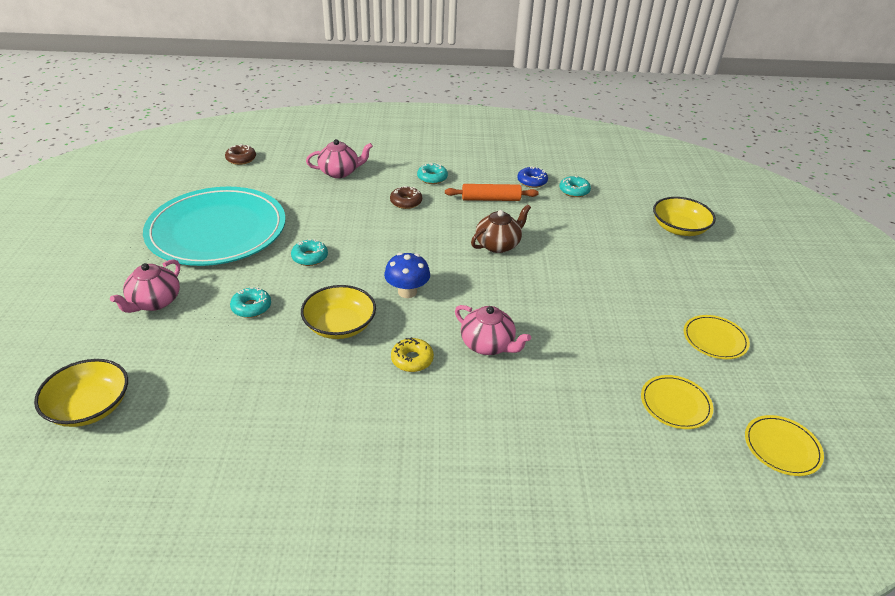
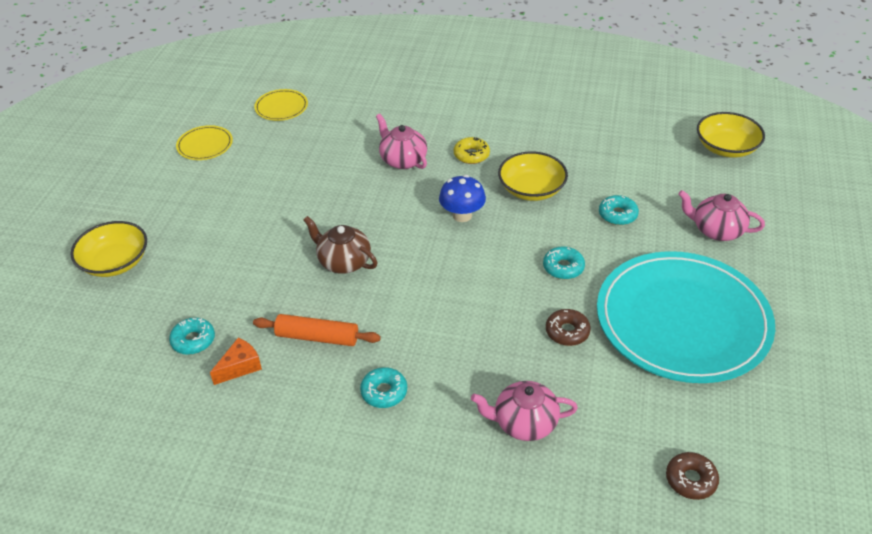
camera: 165 degrees left, 5 degrees up
(154, 302) = (716, 230): pink teapot -> pink teapot turned 105 degrees counterclockwise
(406, 202) = (435, 344): brown donut -> brown donut (567, 332)
(498, 245) = (343, 262): brown teapot -> brown teapot turned 60 degrees clockwise
(532, 181) = (240, 367): blue donut -> orange cheese
(782, 447) = (232, 79): yellow plate -> none

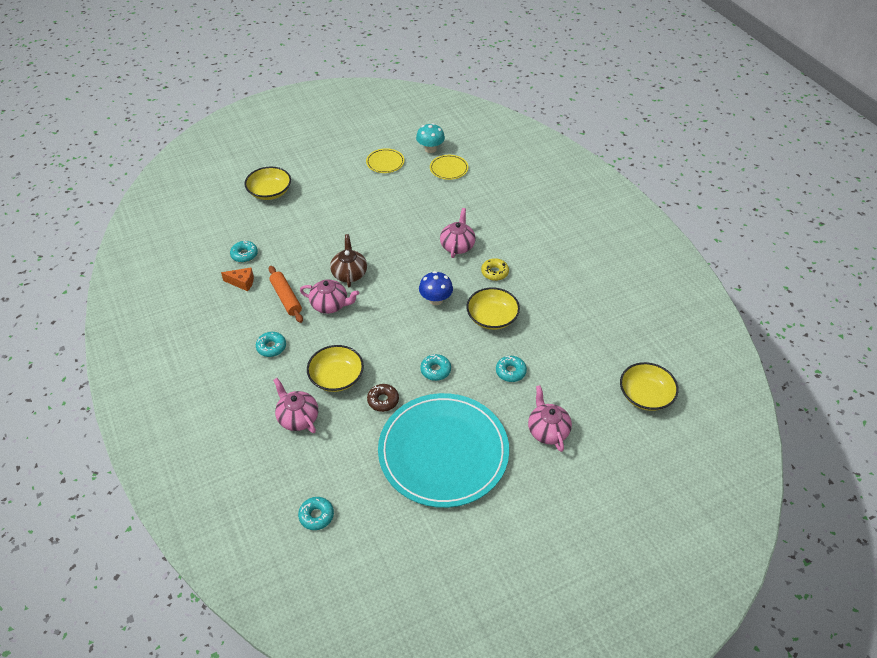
camera: 50 degrees right, 5 degrees up
(233, 104) = (430, 149): none -> turquoise mushroom
(374, 303) = (330, 305): none -> pink teapot
(494, 354) = (336, 377): none -> yellow bowl
(691, 480) = (316, 516): brown donut -> turquoise donut

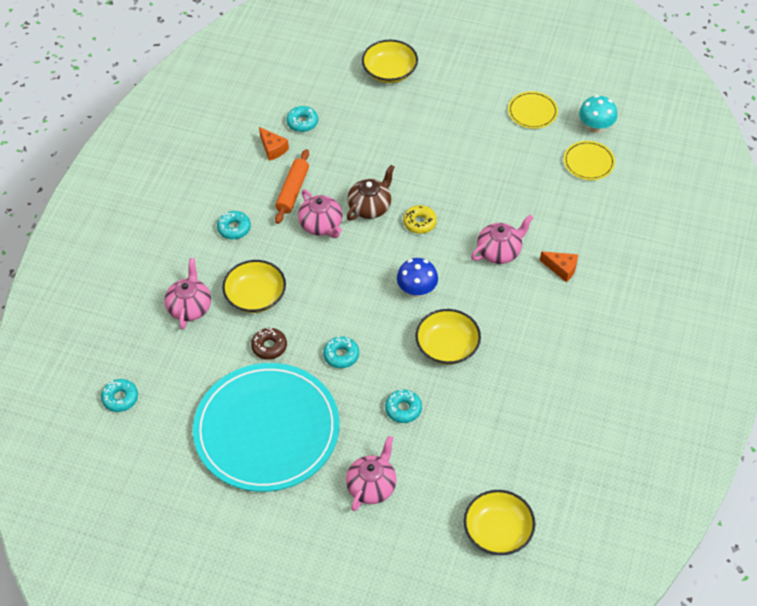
camera: 45 degrees right, 5 degrees up
(494, 272) = (503, 305): yellow donut -> yellow donut (419, 222)
(502, 231) = (561, 269): none -> orange cheese

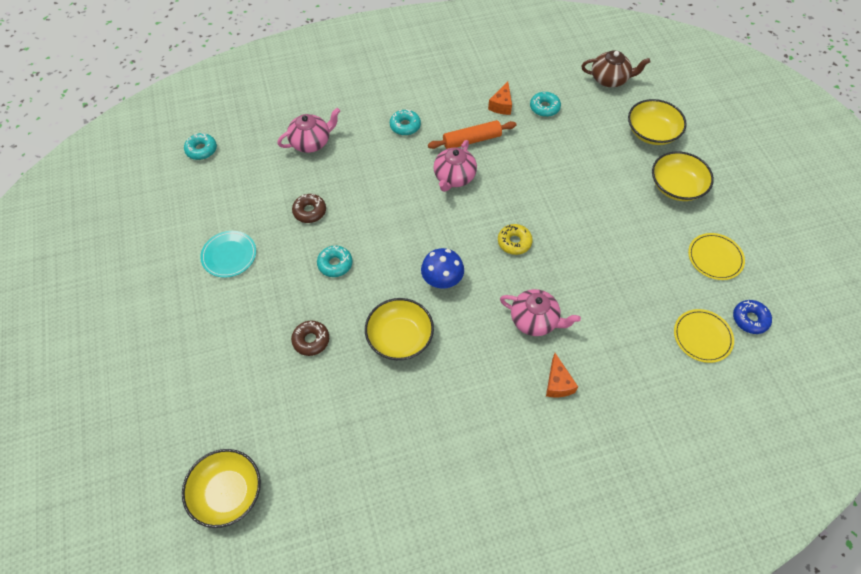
camera: 55 degrees right, 5 degrees up
(255, 296) = (351, 175): yellow bowl -> yellow bowl (676, 186)
(267, 430) = (229, 255): turquoise plate -> turquoise plate, size x0.40
(370, 207) = (500, 198): brown teapot -> brown teapot (609, 79)
(372, 486) = (218, 361): pink teapot -> none
(403, 409) = (311, 340): turquoise donut -> brown donut
(595, 127) = (750, 319): turquoise mushroom -> blue donut

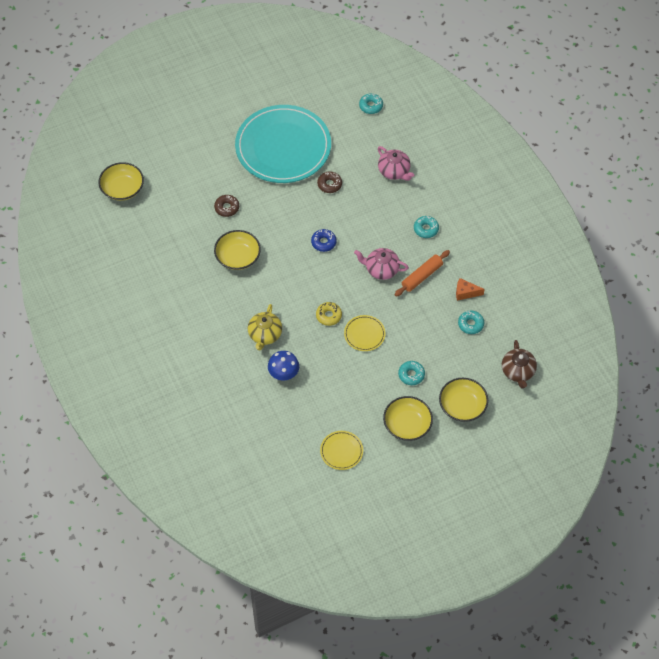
camera: 80 degrees right, 0 degrees up
(229, 255) = (283, 147): turquoise plate -> turquoise plate, size x2.49
(335, 264) = (288, 209): turquoise donut -> turquoise donut (411, 375)
(442, 280) = (287, 275): blue mushroom -> blue mushroom (283, 373)
(471, 140) = (422, 276): orange rolling pin -> orange rolling pin turned 75 degrees clockwise
(534, 320) = (265, 335): pink teapot -> yellow teapot
(557, 383) = (219, 352): orange cheese -> none
(702, 337) = (270, 441): yellow plate -> yellow plate (364, 334)
(750, 319) = (290, 473): blue donut -> blue donut (323, 242)

